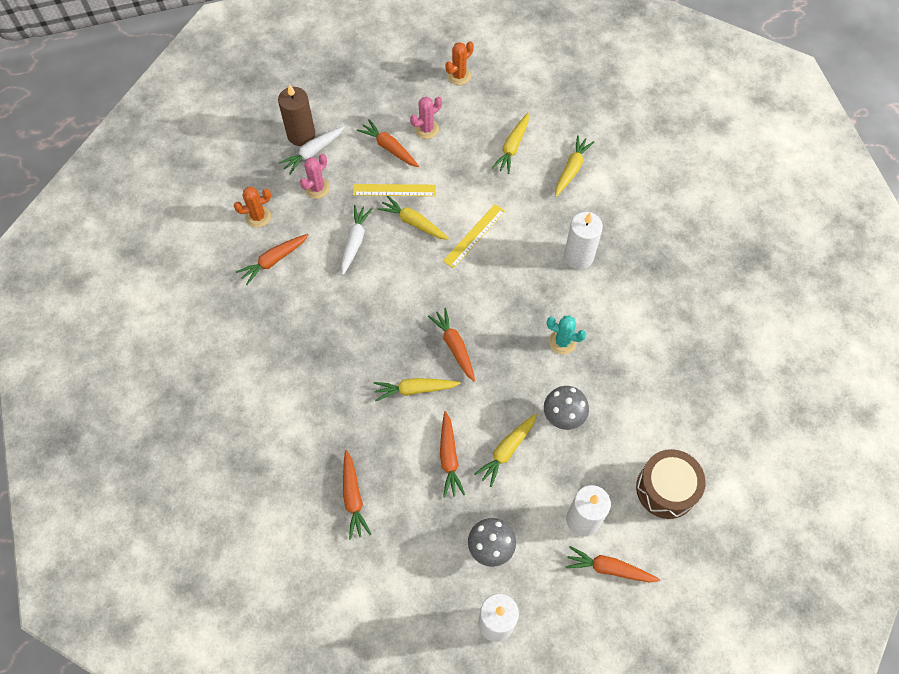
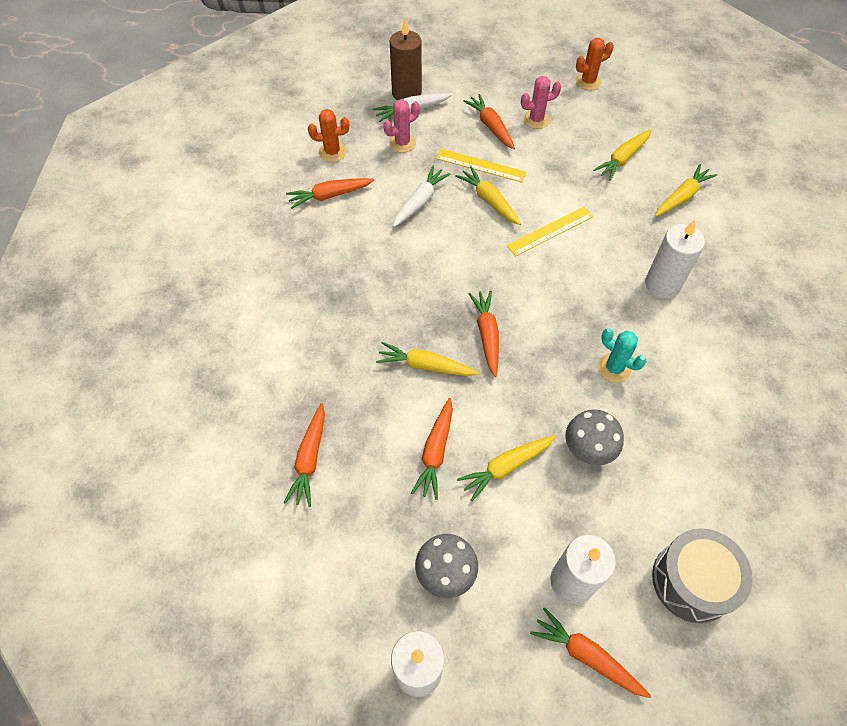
camera: 20 degrees right, 5 degrees down
(666, 489) = (692, 581): brown drum -> grey drum

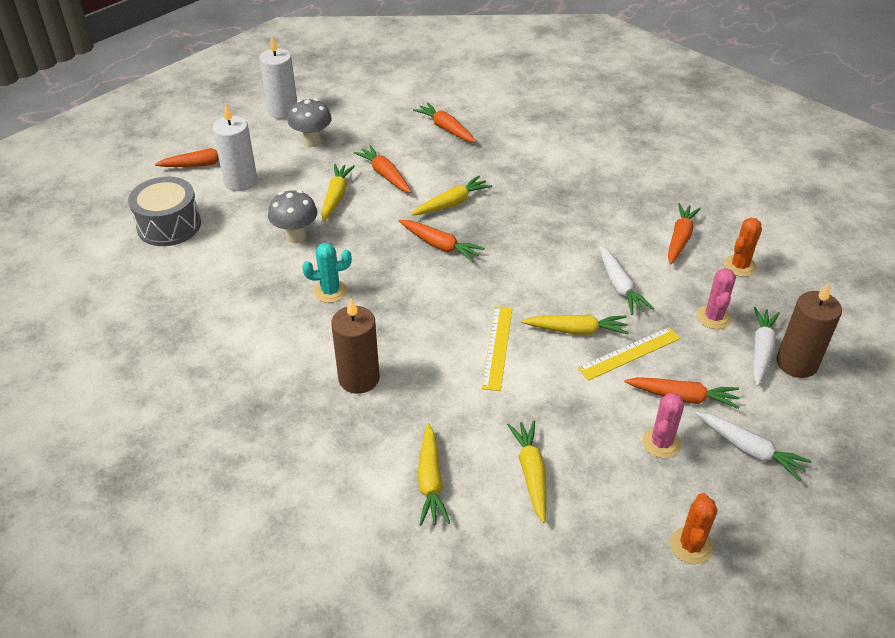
camera: 130 degrees right, 15 degrees down
(499, 86) = (749, 450): none -> white carrot
(662, 284) = (359, 378): white candle -> brown candle

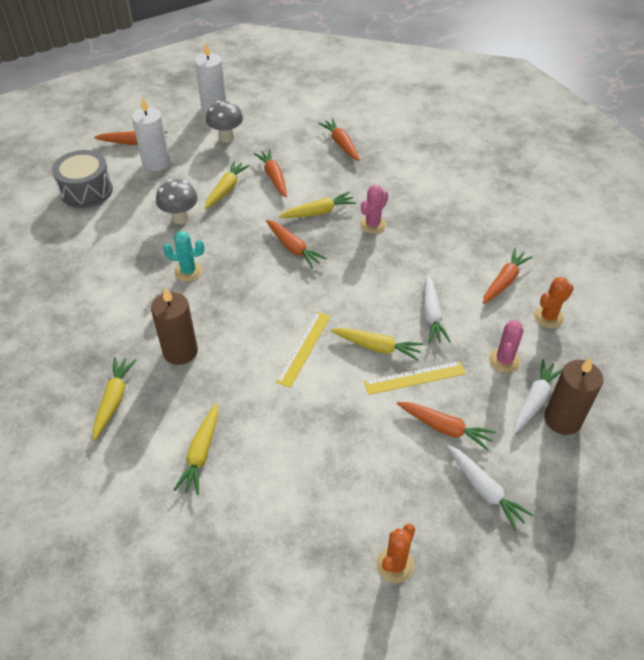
camera: 15 degrees right, 5 degrees up
(531, 473) = (286, 466): yellow carrot -> yellow carrot (114, 400)
(661, 443) = (408, 465): pink cactus -> pink cactus (373, 225)

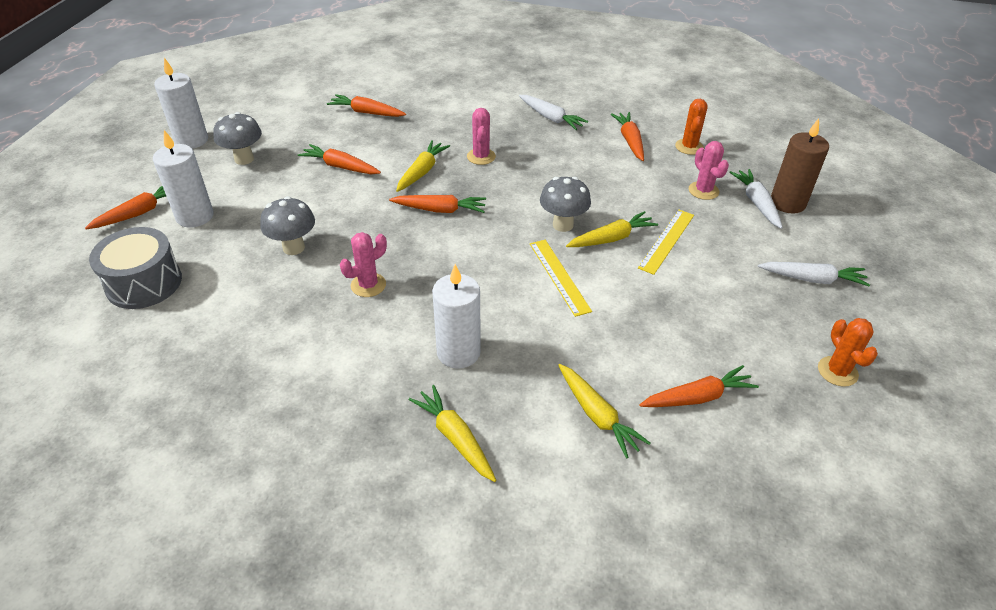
camera: 45 degrees left, 5 degrees down
(180, 351) = (458, 352): brown candle -> white candle
(188, 271) = (368, 285): turquoise cactus -> pink cactus
(226, 189) = (307, 199): yellow carrot -> none
(358, 313) = (563, 225): none -> grey mushroom
(432, 315) = (616, 192): white carrot -> white carrot (551, 118)
(445, 428) = (733, 259): orange carrot -> orange carrot (697, 397)

